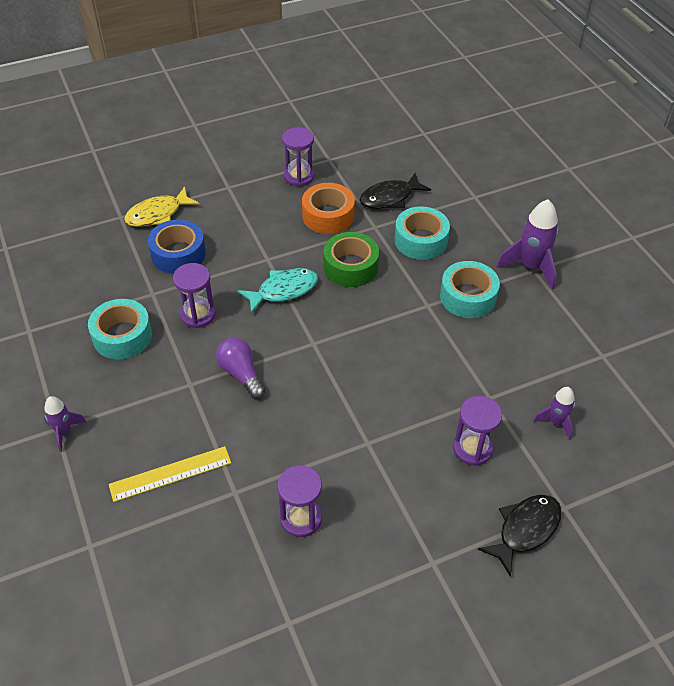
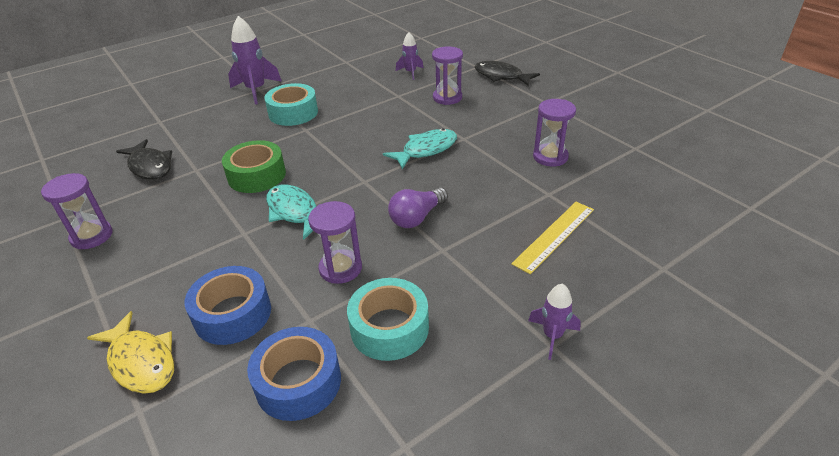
camera: 100 degrees left, 10 degrees down
(102, 285) = (298, 382): none -> blue tape
(170, 474) = (554, 236): yellow ruler -> yellow ruler turned 75 degrees clockwise
(328, 216) = (173, 202): orange tape -> none
(353, 402) = (426, 150): none -> turquoise fish
(420, 240) = (219, 142): turquoise tape -> none

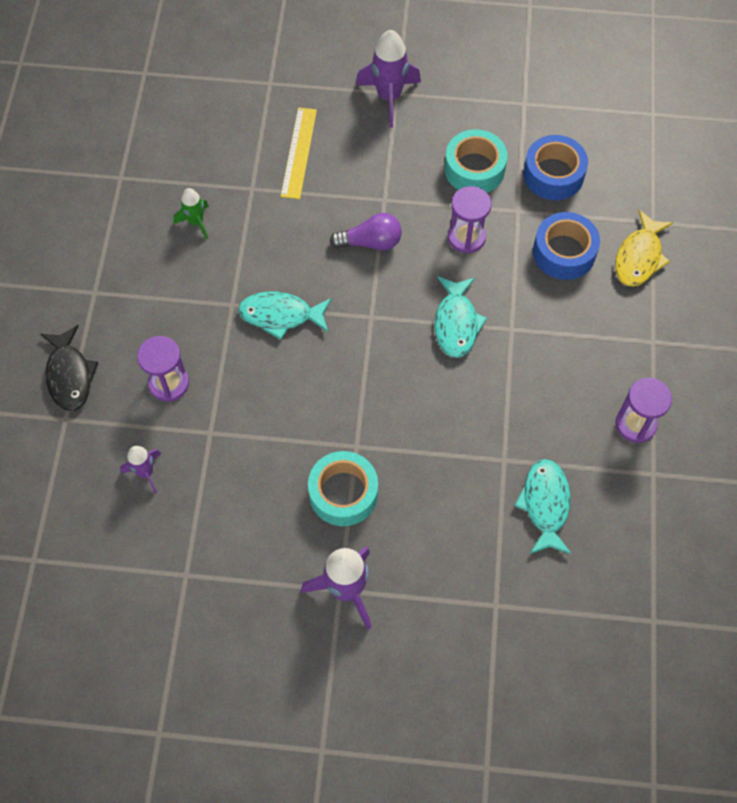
camera: 140 degrees left, 25 degrees up
(141, 361) = (639, 257): yellow fish -> yellow fish turned 150 degrees counterclockwise
(150, 166) = (545, 504): black fish -> turquoise fish
(257, 175) = (454, 402): green tape -> none
(550, 157) = (196, 222): purple hourglass -> green rocket
(552, 336) = (389, 97): purple rocket -> purple rocket, size x1.74
(554, 236) = (299, 152): yellow ruler -> yellow ruler turned 75 degrees counterclockwise

